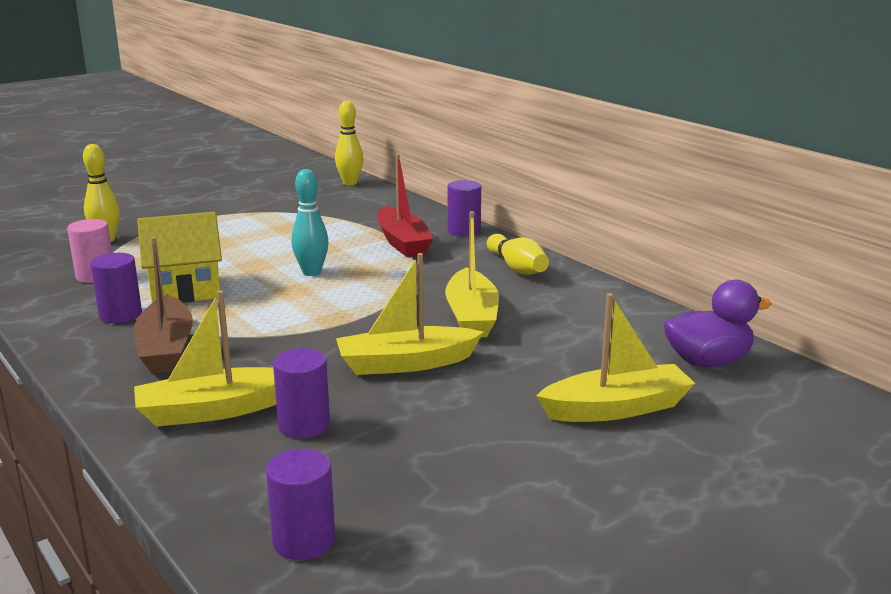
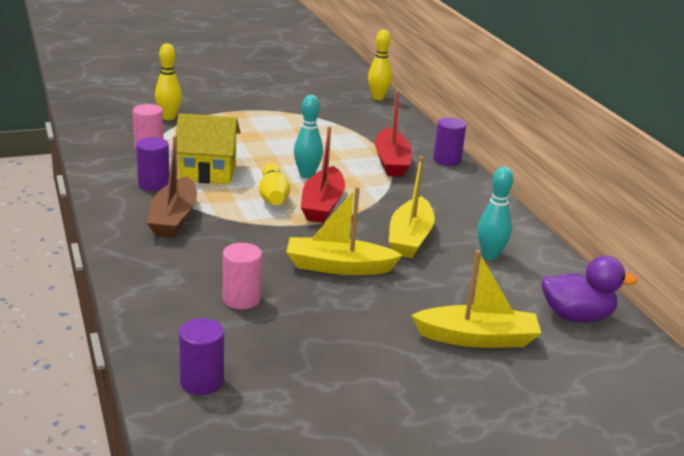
camera: 15 degrees right, 5 degrees up
(214, 410) = (186, 274): yellow boat -> none
(304, 425) = (241, 299): purple cylinder -> pink cylinder
(348, 300) = (322, 205): none -> red boat
(517, 267) = (471, 202): yellow bowling pin -> yellow bowling pin (273, 196)
(572, 317) = (490, 255): none -> turquoise bowling pin

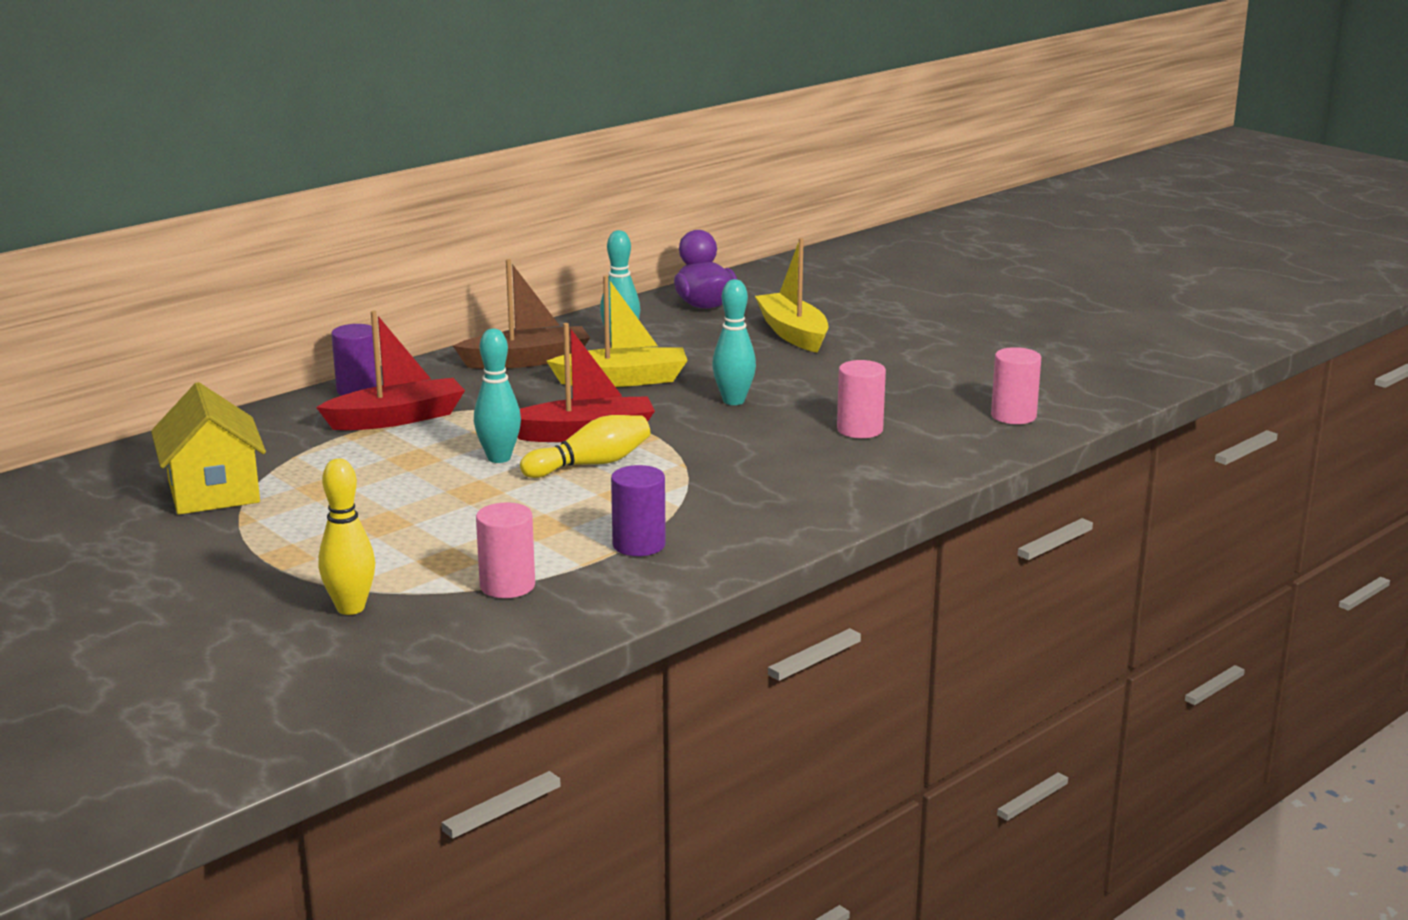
camera: 110 degrees left, 5 degrees down
(174, 218) = (725, 505): brown boat -> brown boat (527, 361)
(202, 381) = (1013, 416): purple cylinder -> pink cylinder
(207, 172) = (557, 520): yellow house -> yellow house (214, 492)
(338, 267) = (733, 401): yellow boat -> turquoise bowling pin
(378, 98) = (106, 466): yellow bowling pin -> none

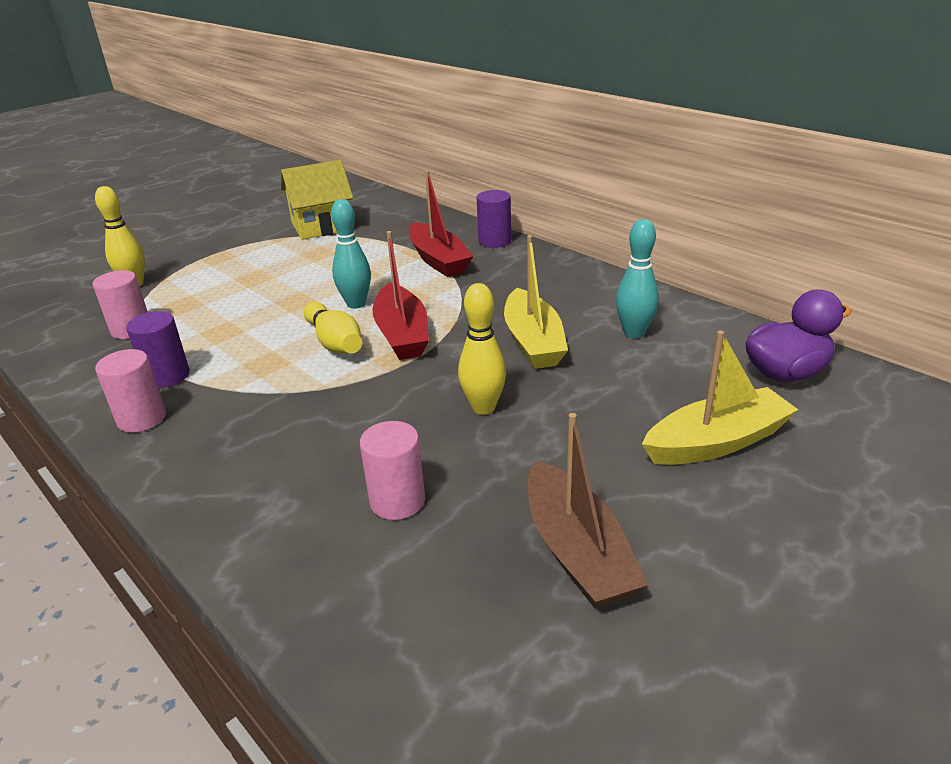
camera: 90 degrees right, 10 degrees up
(527, 361) = (573, 294): brown boat -> brown boat (577, 551)
(733, 401) = (483, 407): turquoise bowling pin -> yellow bowling pin
(1013, 416) = (438, 666): pink cylinder -> pink cylinder (142, 418)

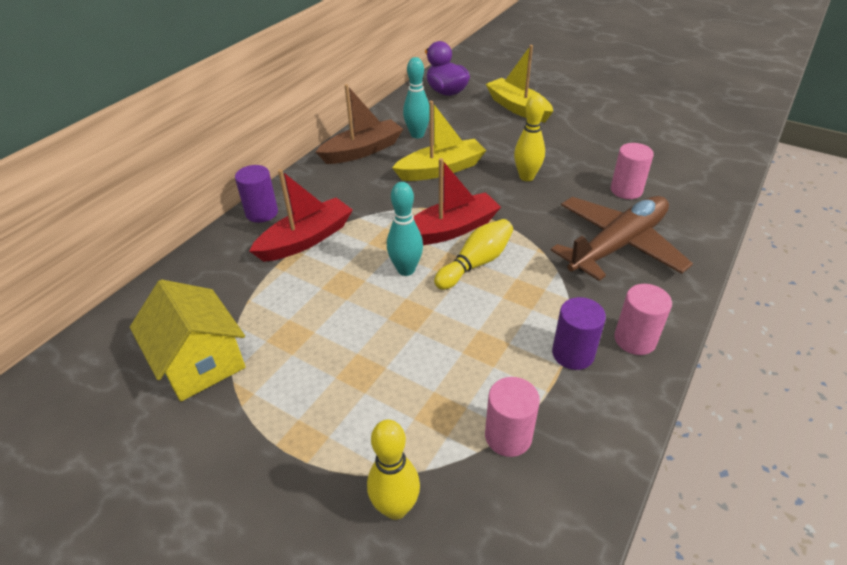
camera: 105 degrees left, 10 degrees up
(284, 451) = (618, 245): none -> brown plane
(577, 551) = (618, 136): brown boat -> brown boat (362, 151)

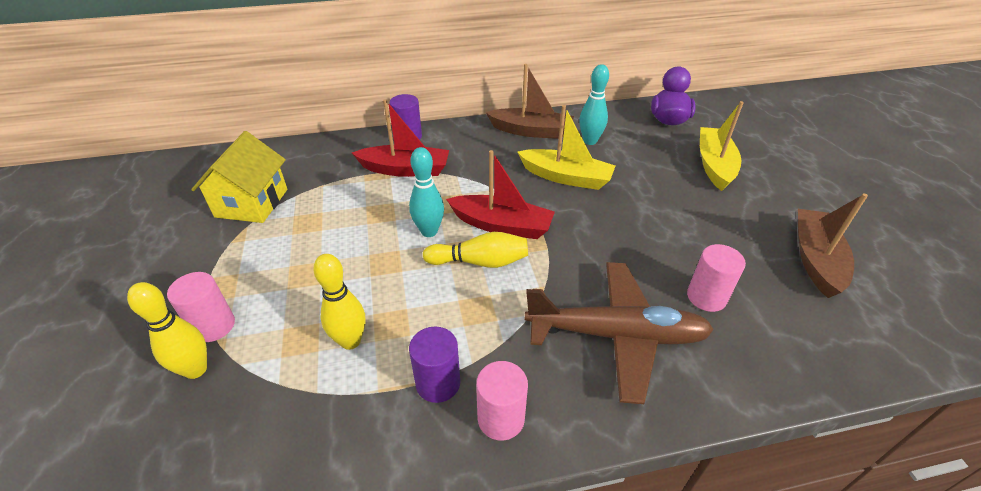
camera: 45 degrees right, 0 degrees up
(508, 436) = (309, 393): pink cylinder -> pink cylinder (213, 326)
(526, 177) = (627, 225): yellow bowling pin -> yellow bowling pin (350, 341)
(642, 134) = (815, 259): none -> brown boat

